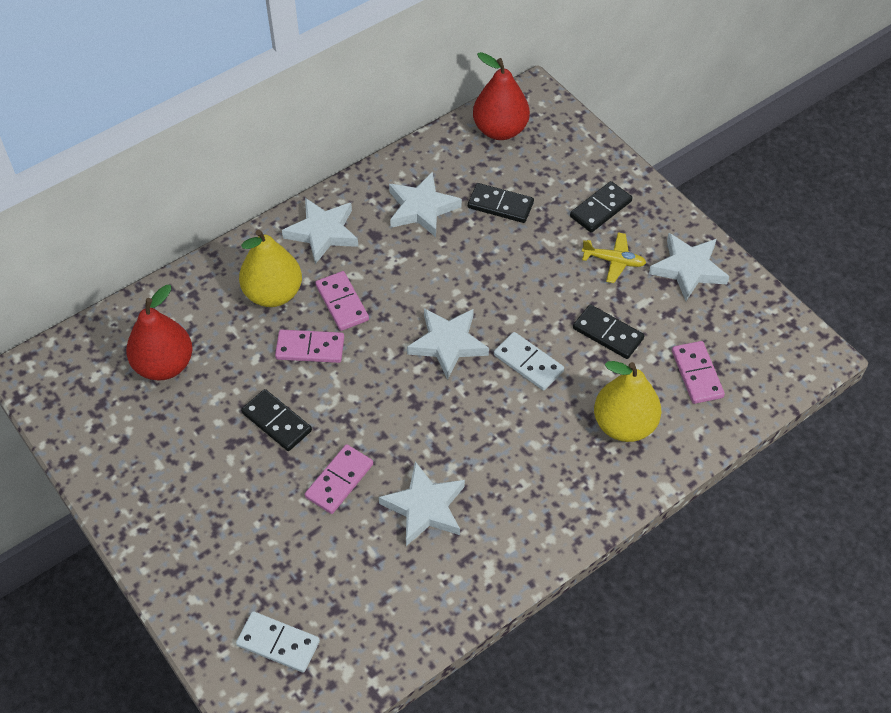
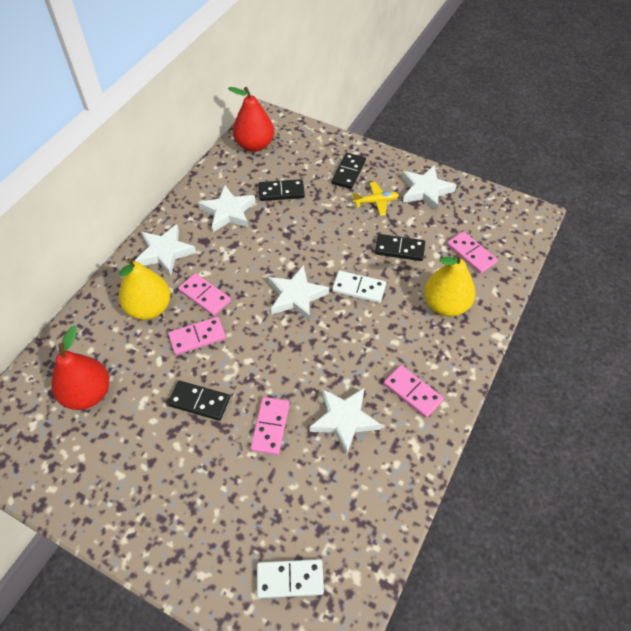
camera: 25 degrees left, 0 degrees up
(521, 510) = (413, 392): none -> pink domino

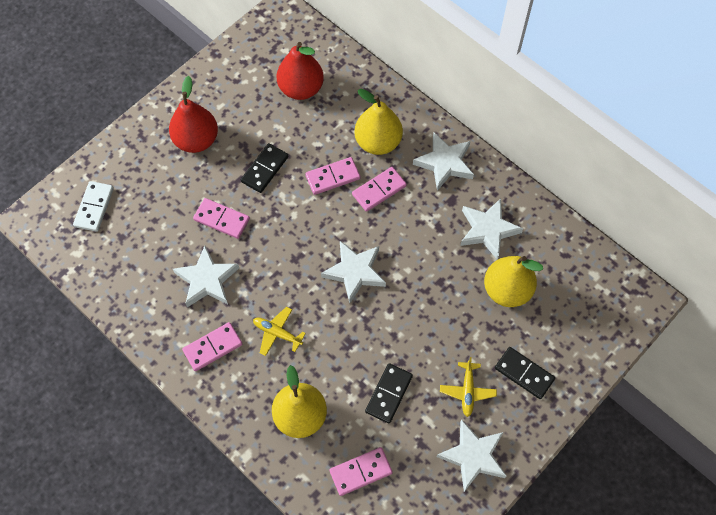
camera: 105 degrees right, 10 degrees up
(197, 337) = (333, 177): pink domino -> pink domino turned 75 degrees clockwise
(254, 145) = (594, 278): red pear -> red pear (196, 140)
(281, 192) = (507, 290): black domino -> yellow pear
(359, 288) = (347, 335): white domino -> none
(377, 342) = (277, 333): none -> yellow plane

